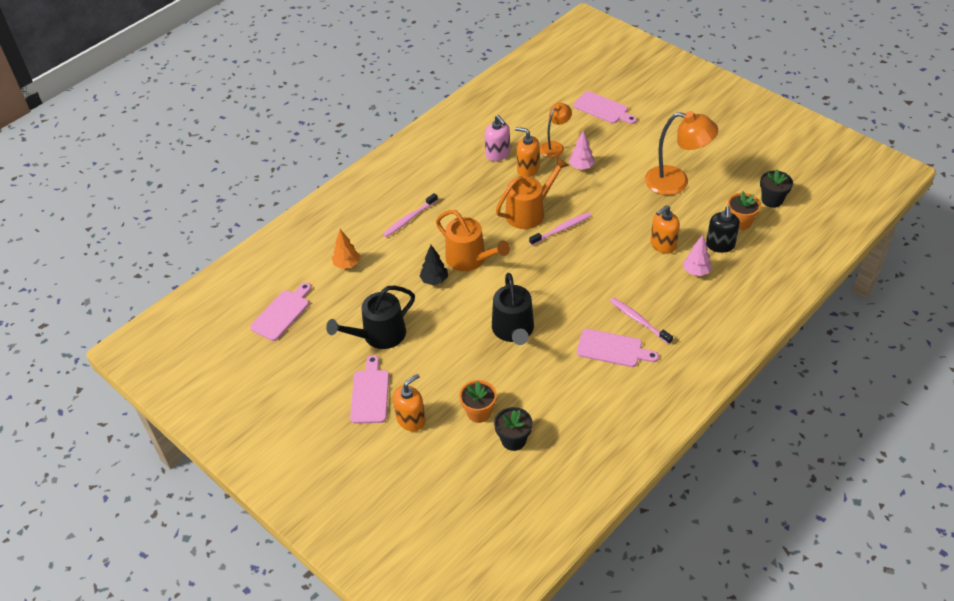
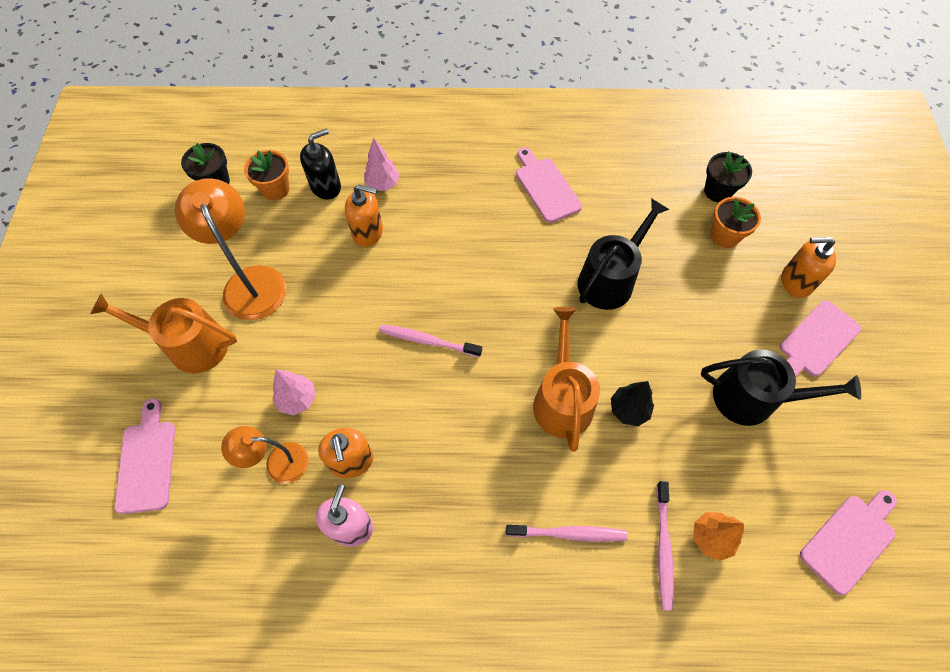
camera: 135 degrees left, 15 degrees up
(282, 313) = (850, 540): pink cutting board -> pink cutting board turned 150 degrees clockwise
(529, 212) = (430, 396): orange watering can -> orange watering can (190, 345)
(639, 320) = (491, 189): pink toothbrush -> pink toothbrush (663, 548)

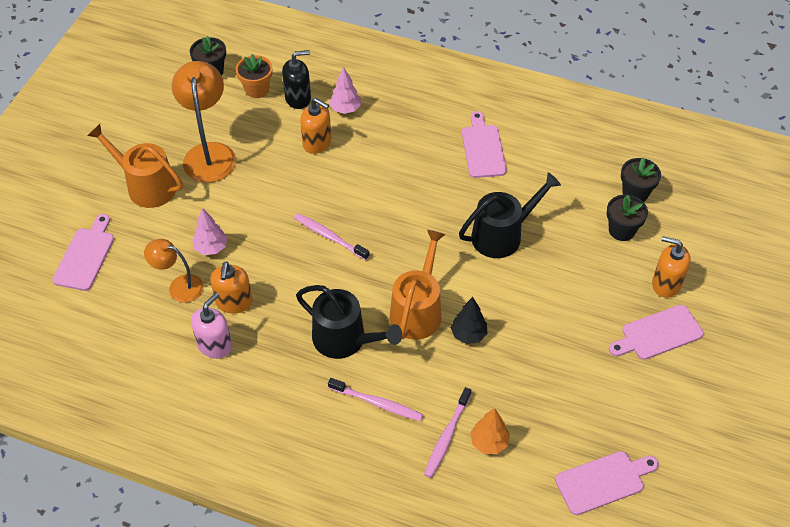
camera: 20 degrees right, 10 degrees down
(724, 236) = (621, 230): orange flower pot -> black flower pot
(752, 398) = (577, 358): black watering can -> black watering can (345, 339)

